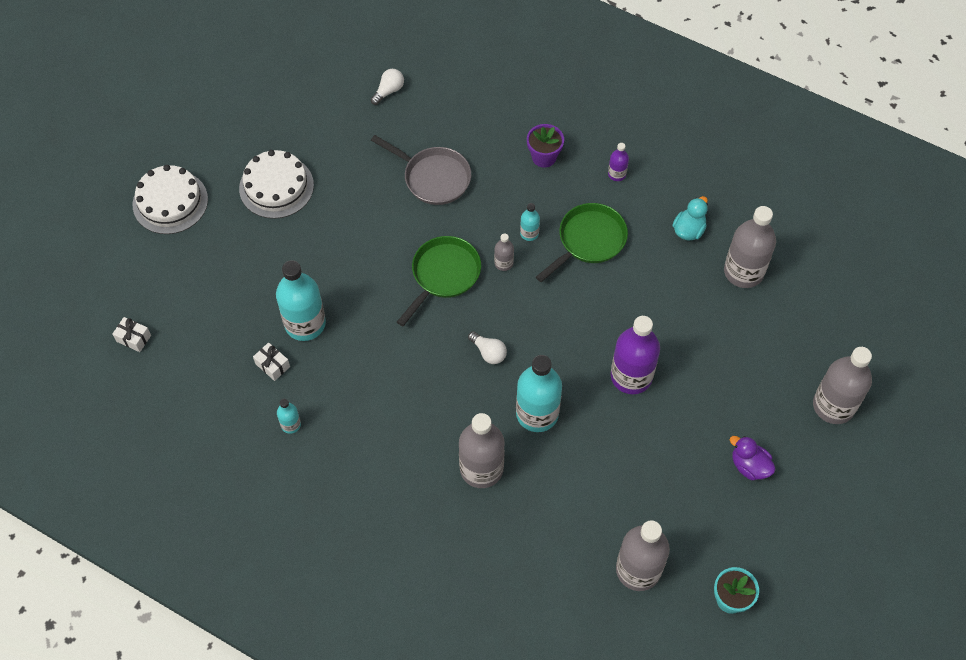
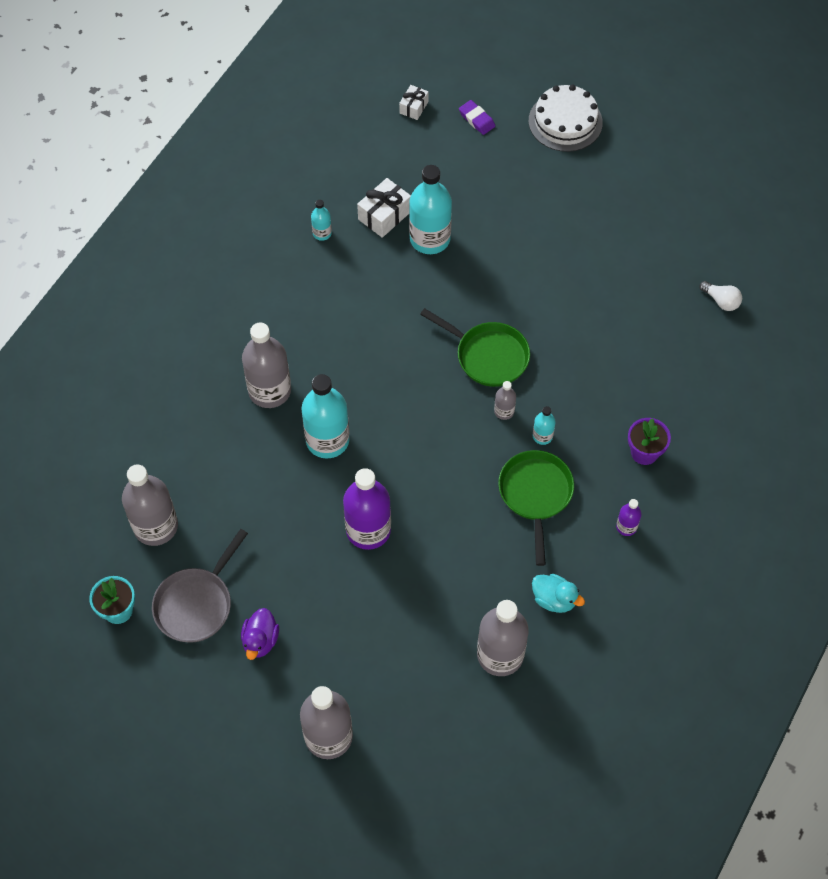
camera: 90 degrees right, 0 degrees up
(157, 280) = (476, 119): none -> purple eraser
(272, 365) = (384, 215): white gift -> white gift, size x1.60
(276, 187) = (588, 206): white cake -> none
(433, 178) = (609, 345): grey pan -> grey pan (196, 604)
(488, 352) = (397, 397): white light bulb -> none
(589, 240) = (535, 494): green pan -> green pan turned 135 degrees counterclockwise
(749, 466) = (260, 640): purple duck -> purple duck turned 150 degrees clockwise

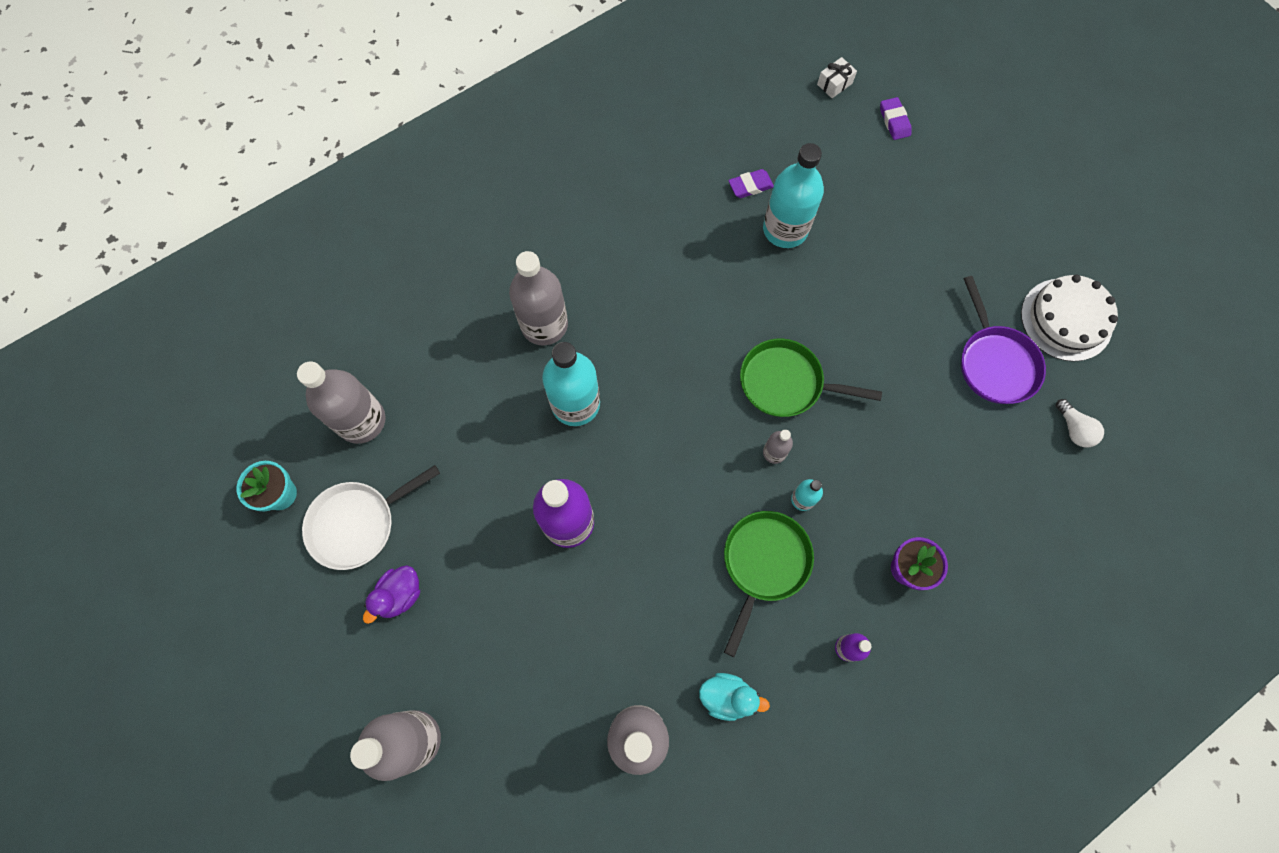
camera: 25 degrees right, 10 degrees up
(196, 604) = (358, 523): grey pan -> white pan
(322, 233) = (678, 179): turquoise bottle -> none
(384, 215) = (750, 186): white gift -> purple eraser
(488, 356) = (786, 383): green pan -> green pan turned 135 degrees clockwise
(554, 599) = (727, 696): turquoise duck -> turquoise duck turned 45 degrees counterclockwise
(565, 122) = (988, 159): white cake -> white cake (1066, 319)
(641, 276) = (995, 363): none -> purple pan

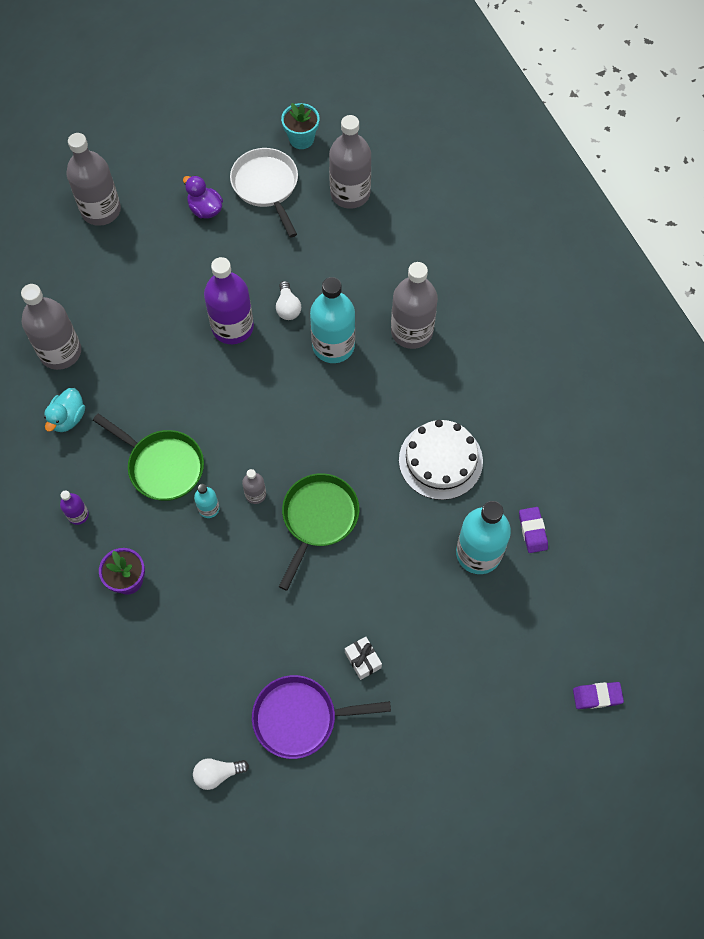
camera: 100 degrees right, 5 degrees down
(532, 463) = (288, 307): none -> white light bulb
(834, 84) = (652, 644): white gift -> white gift (363, 660)
(1066, 319) = (333, 808): white cake -> white cake (440, 460)

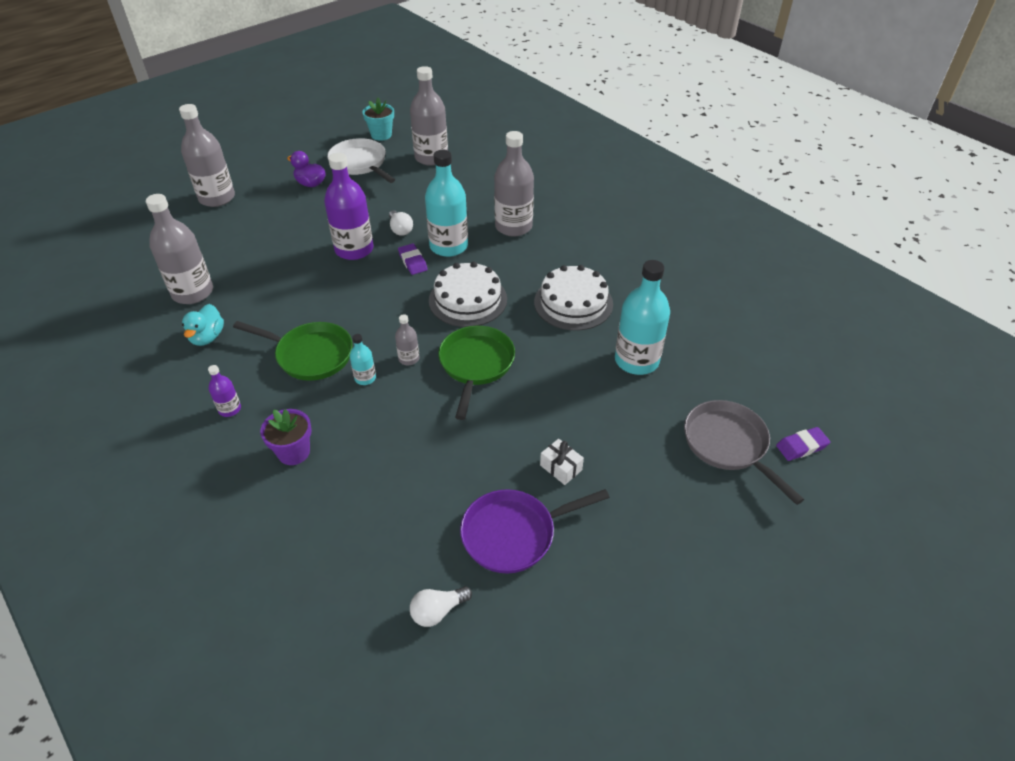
camera: 15 degrees left, 20 degrees down
(333, 429) = (468, 300): none -> white cake
(528, 676) = (728, 445): none -> grey pan
(532, 531) = (677, 335): purple eraser -> purple eraser (413, 262)

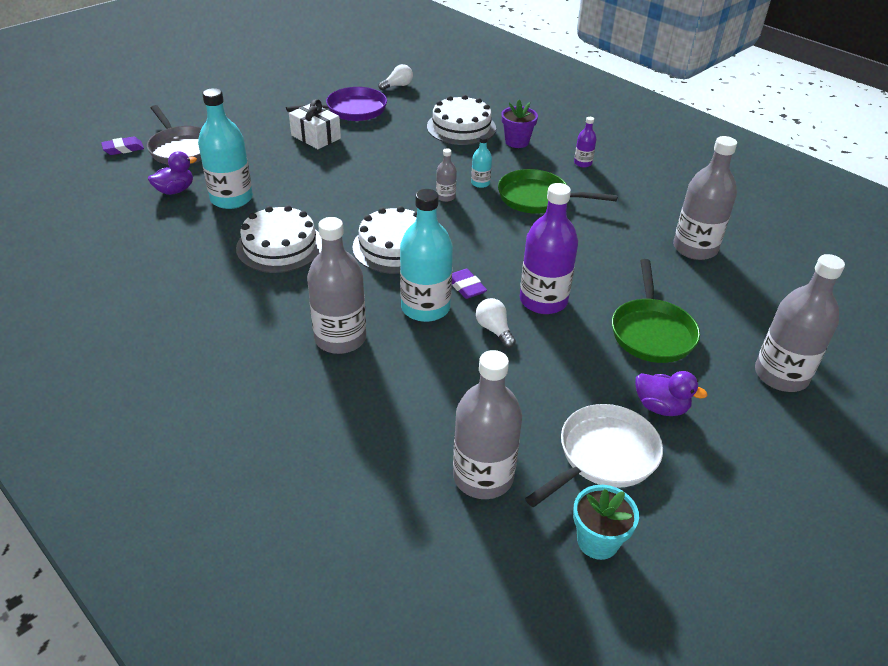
camera: 175 degrees right, 5 degrees down
(207, 337) = (643, 210): turquoise duck -> none
(359, 486) = (461, 127): none -> white cake
(360, 164) = (603, 456): white pan -> white pan turned 90 degrees counterclockwise
(476, 365) = (383, 193): green pan -> green pan (651, 332)
(561, 467) = (316, 137): white gift -> white gift, size x1.60
(701, 373) = (175, 190): none -> purple duck

